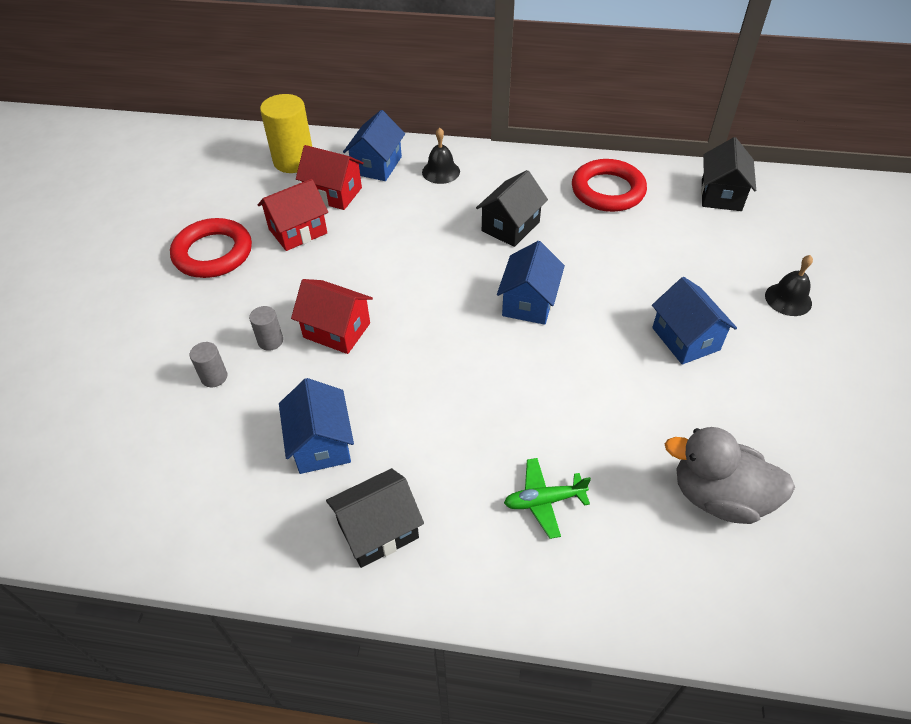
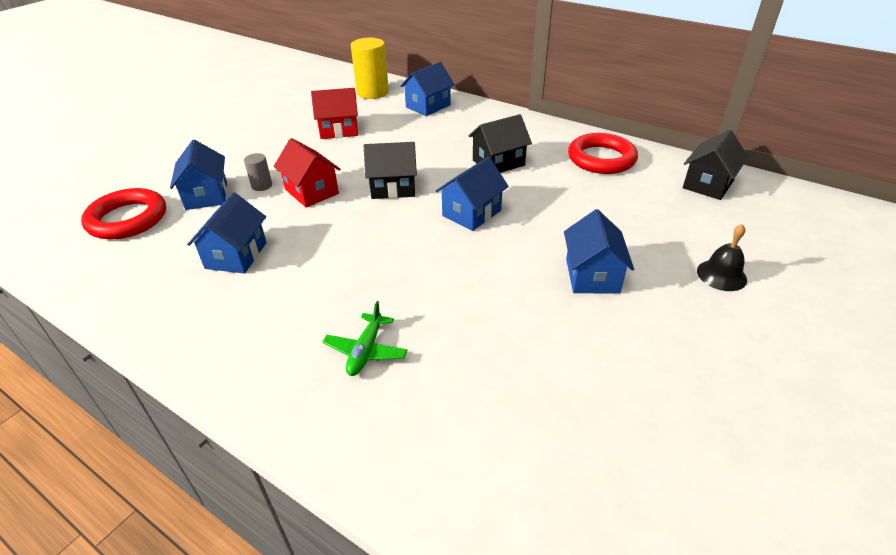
camera: 25 degrees right, 10 degrees down
(213, 253) = (273, 129): red ring -> red ring (127, 219)
(214, 377) = (206, 195): grey cylinder -> blue house
(334, 193) = (383, 115): red house -> none
(378, 530) = (222, 324): black house -> black house (393, 188)
(441, 171) = (472, 119): black bell -> none
(544, 501) = (366, 351): green plane -> green plane turned 90 degrees counterclockwise
(718, 497) = (528, 406): grey duck -> none

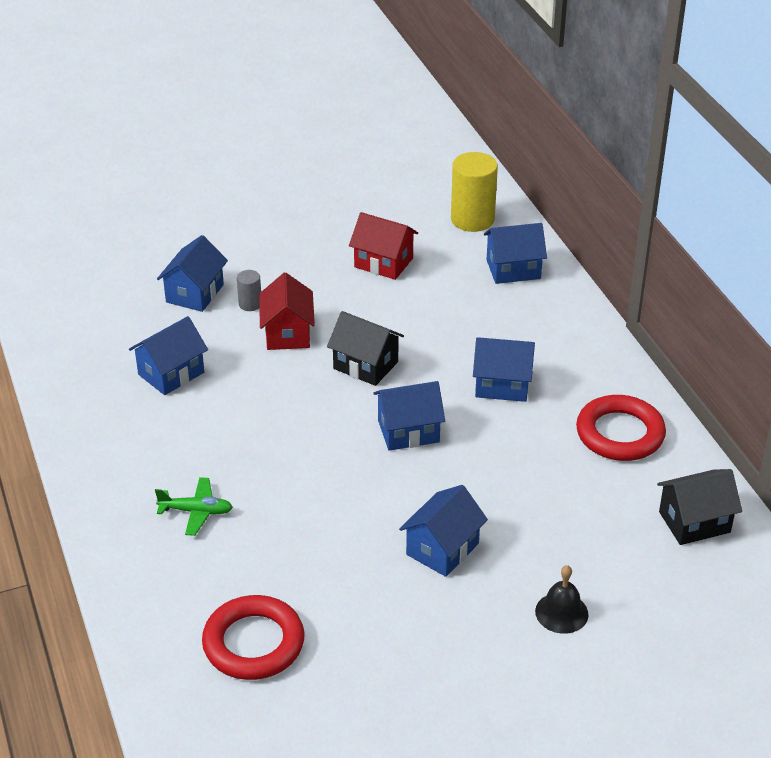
camera: 35 degrees right, 0 degrees up
(127, 219) = (114, 290): red ring -> red ring (253, 643)
(366, 351) = (196, 511): green plane -> green plane turned 135 degrees counterclockwise
(498, 163) = (502, 385): black house -> blue house

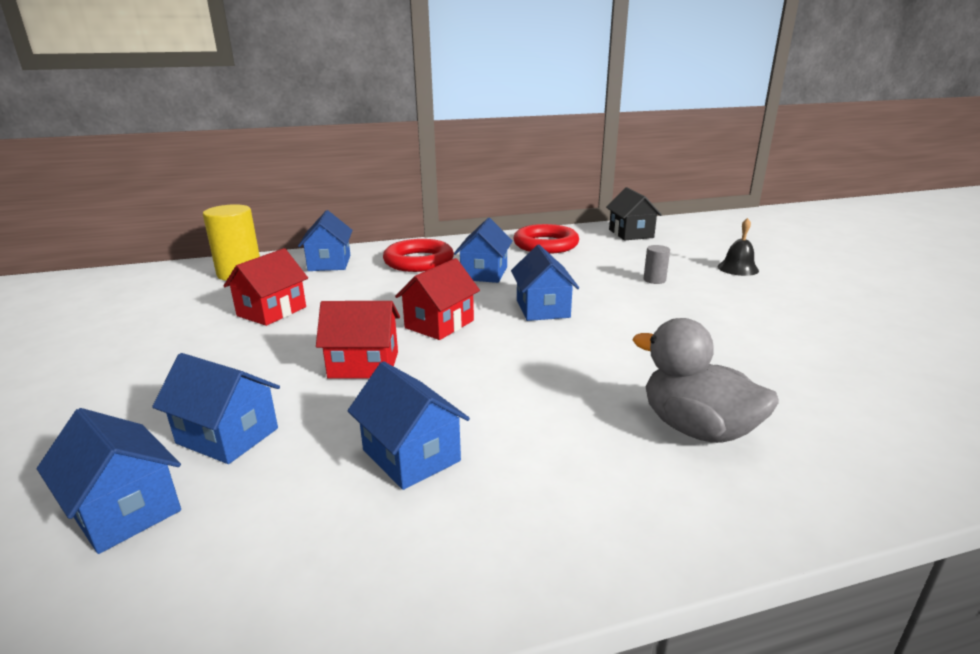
camera: 85 degrees left, 15 degrees down
(196, 511) = (697, 429): green plane -> grey duck
(250, 304) = (287, 390): grey cylinder -> grey cylinder (654, 280)
(253, 643) = (882, 389): red ring -> red ring (419, 261)
(365, 365) = (439, 324): black house -> red house
(442, 549) = (692, 301): blue house -> blue house (125, 510)

